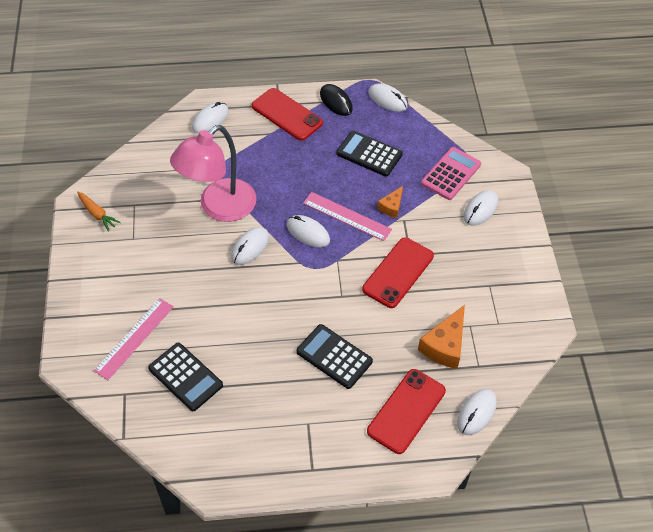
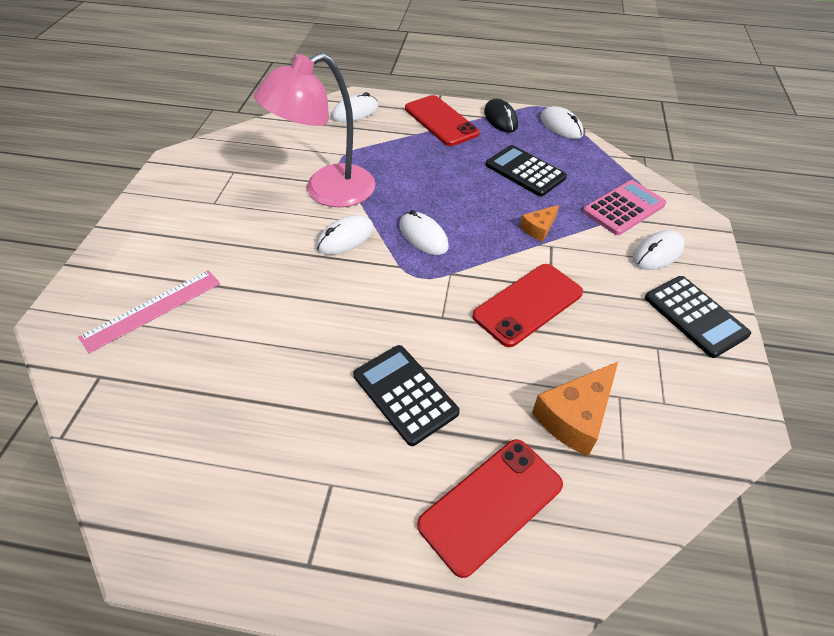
camera: 15 degrees right, 5 degrees down
(97, 214) = (188, 173): orange carrot -> none
(185, 377) = (190, 373): black calculator -> black calculator (695, 316)
(347, 216) = (478, 228): pink ruler -> none
(476, 413) = (608, 538): white mouse -> none

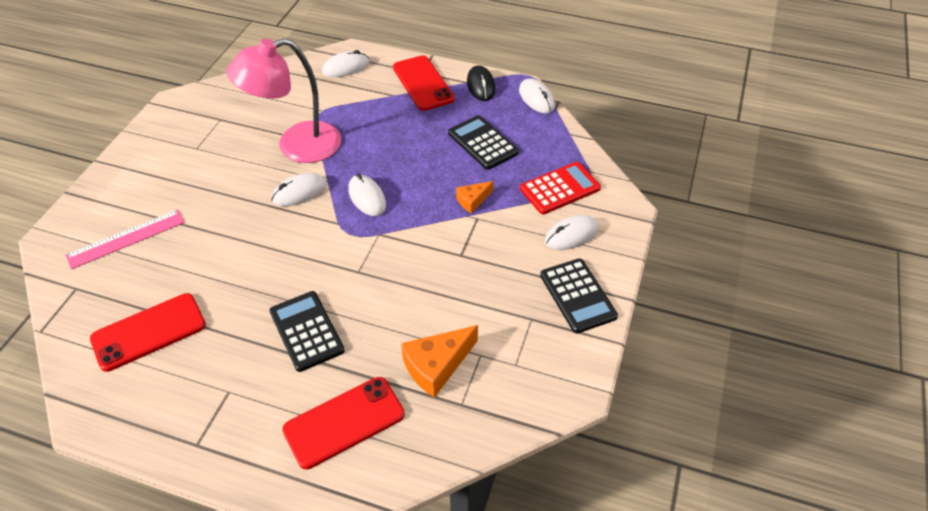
camera: 10 degrees right, 0 degrees up
(528, 304) = (435, 269): red phone -> red phone (149, 332)
(624, 208) = (560, 188): pink calculator -> red calculator

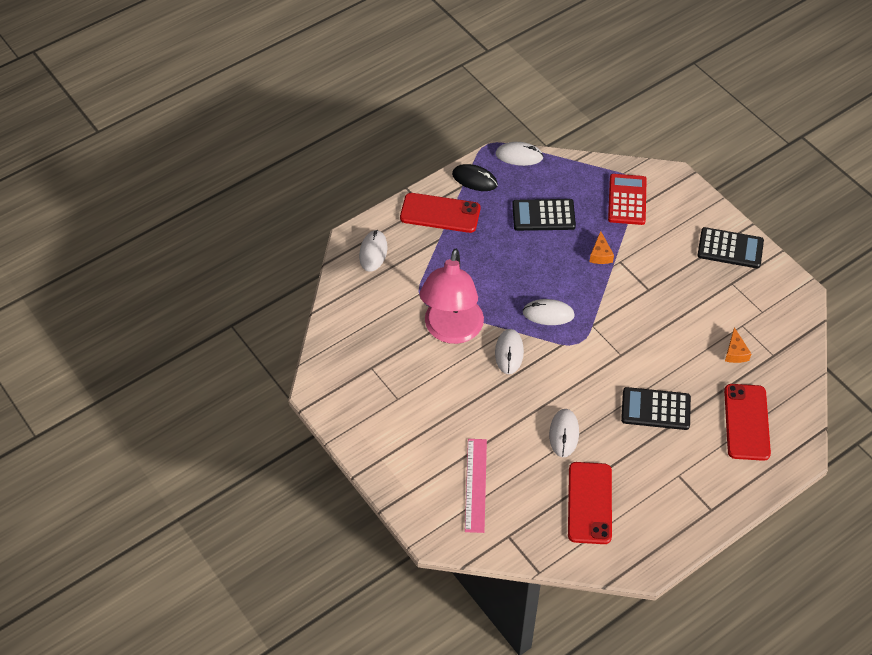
camera: 55 degrees left, 5 degrees up
(436, 366) = (735, 352): orange cheese -> orange cheese, size x0.58
(571, 235) = (675, 220): white mouse -> white mouse (564, 434)

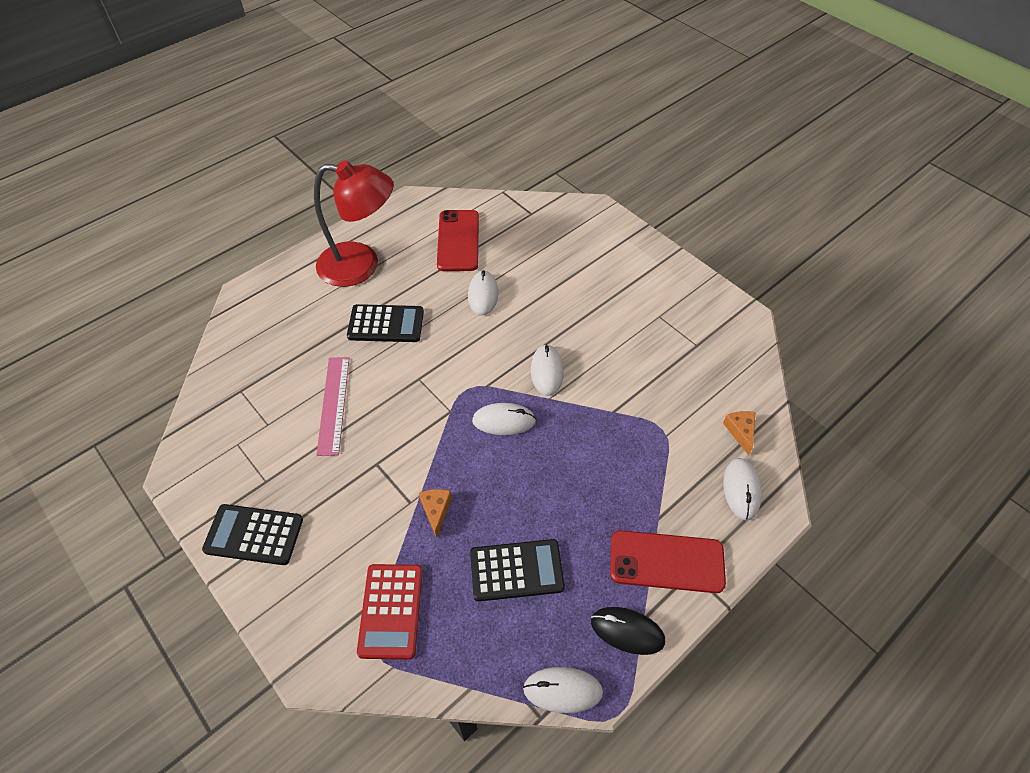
camera: 175 degrees right, 0 degrees up
(451, 331) = (617, 391): pink lamp -> none
(476, 485) = (565, 248): pink ruler -> pink ruler (333, 404)
(689, 478) = (361, 265): none -> red lamp
(735, 352) = (284, 390): orange cheese -> orange cheese (740, 431)
(746, 422) = (291, 318): red phone -> none

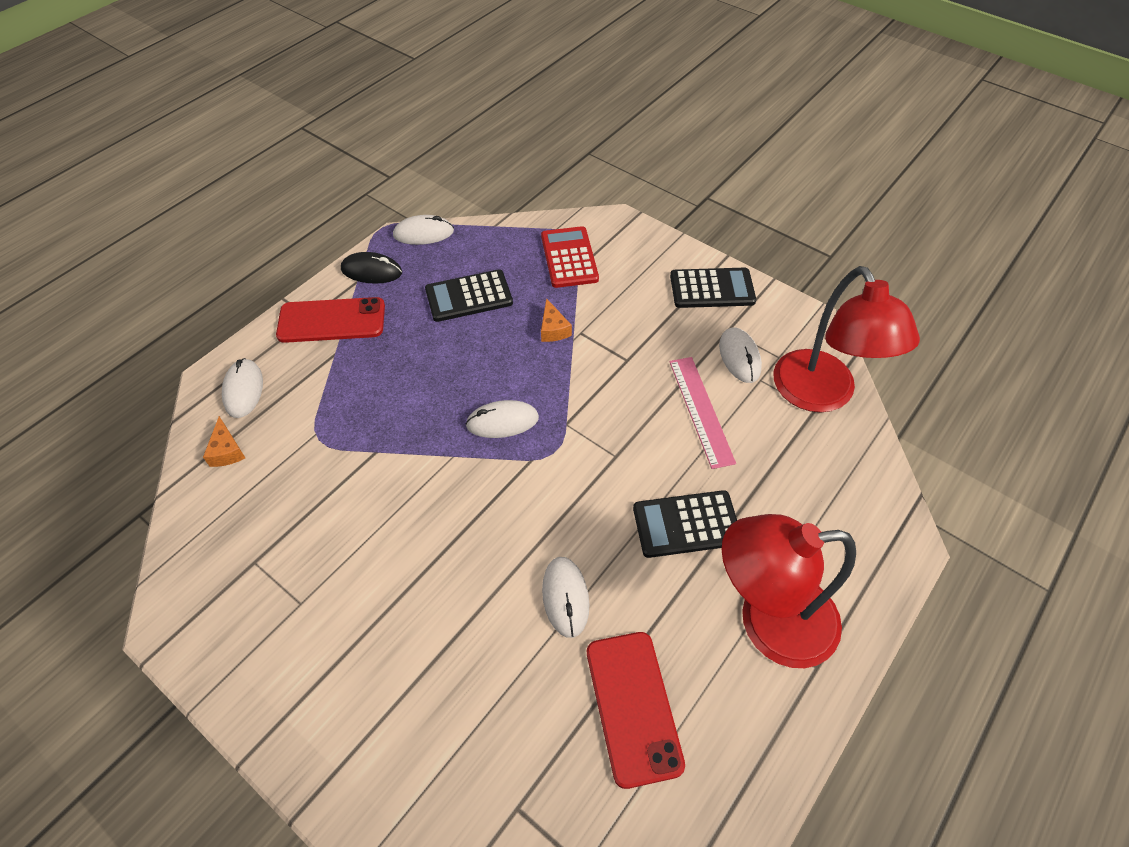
camera: 170 degrees right, 0 degrees up
(226, 402) = (821, 395): none -> red lamp
(547, 371) = (458, 490): white mouse -> white mouse (739, 357)

